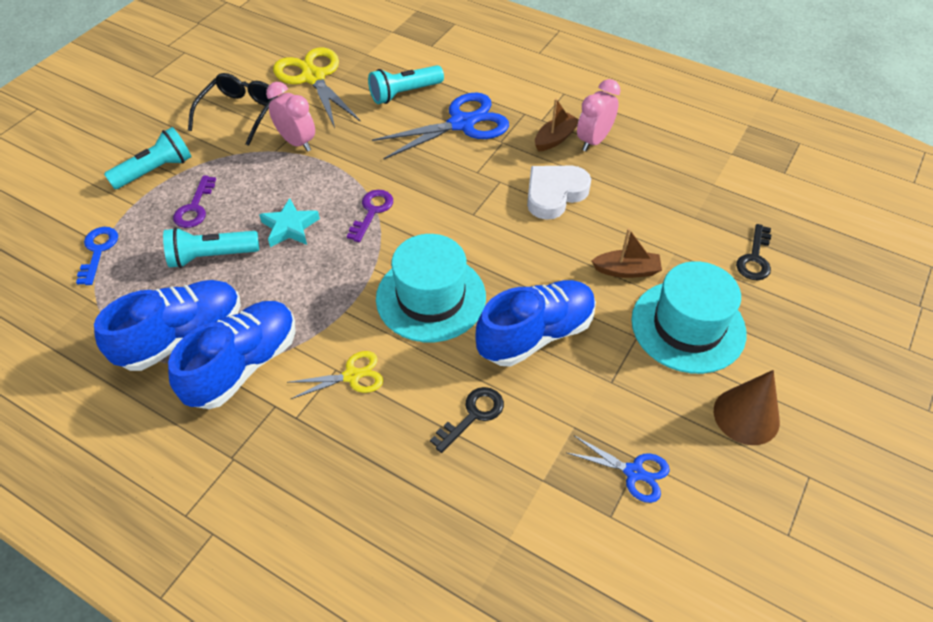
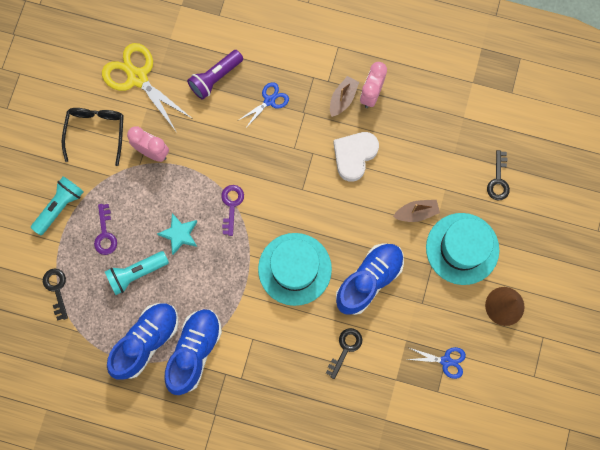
camera: 15 degrees left, 25 degrees up
(98, 251) = (56, 289): blue key -> black key
(352, 376) = (264, 341): yellow scissors -> none
(404, 93) = (215, 78): turquoise flashlight -> purple flashlight
(462, 124) = (269, 101): blue scissors -> blue scissors, size x0.54

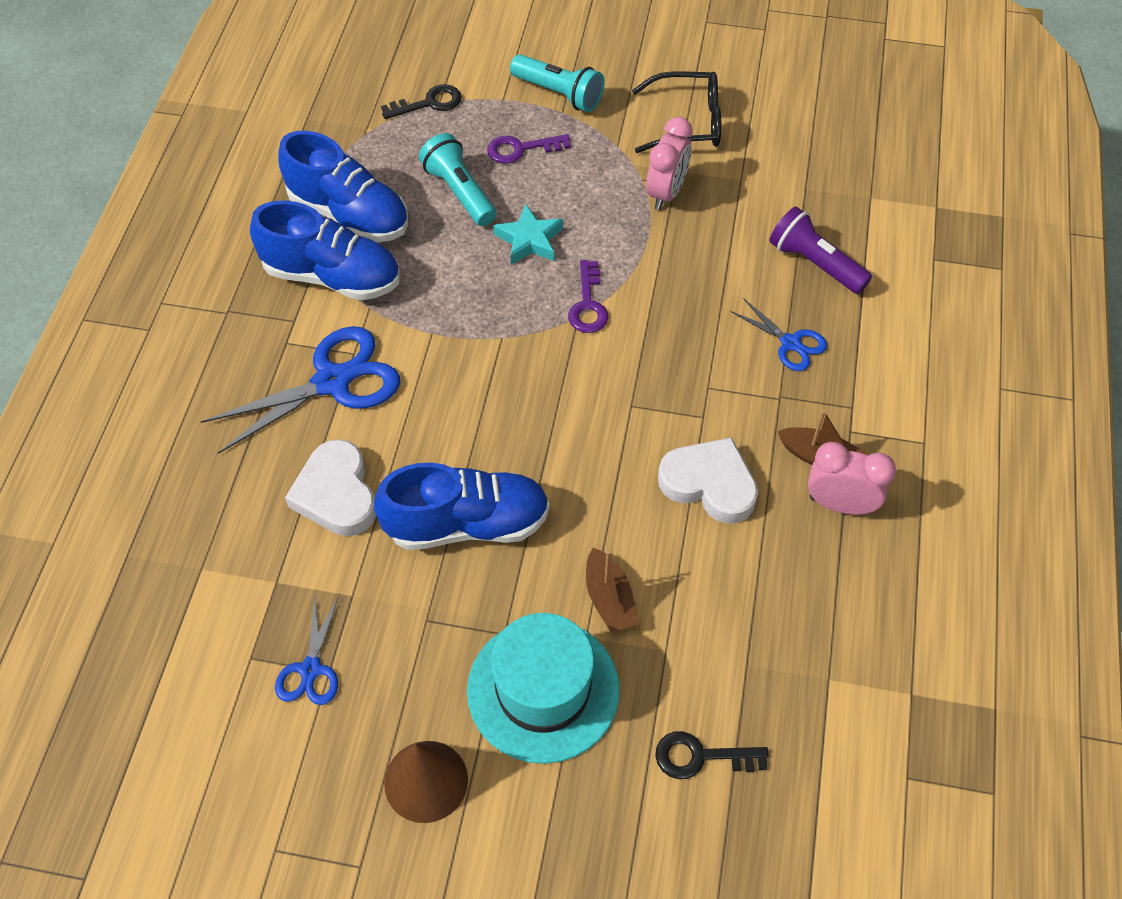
camera: 85 degrees right, 20 degrees down
(137, 78) = (791, 163): yellow scissors -> none
(231, 205) = (588, 304): purple key -> purple key turned 90 degrees clockwise
(271, 351) = (332, 381): none -> blue scissors
(294, 269) = (481, 404): turquoise hat -> none
(345, 348) = (336, 494): black key -> white heart
(369, 280) = (467, 524): blue shoe -> blue shoe turned 45 degrees counterclockwise

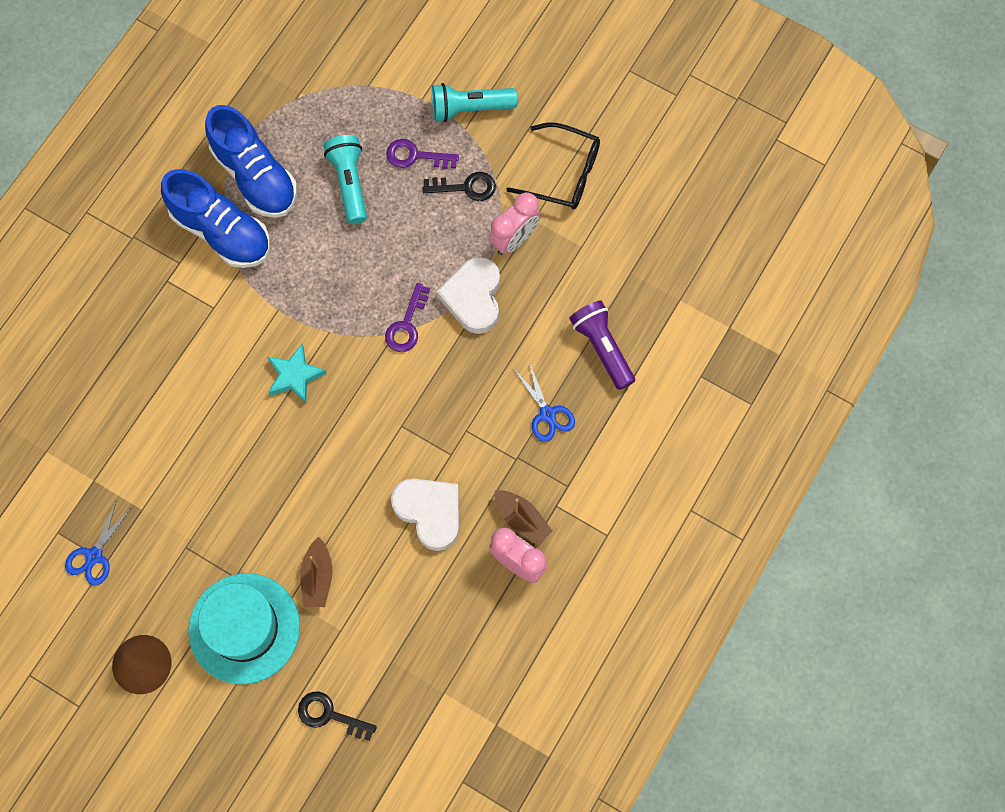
camera: 20 degrees right, 15 degrees up
(332, 381) = (189, 328): blue scissors -> none
(336, 494) = (158, 424): white heart -> white heart (473, 297)
(429, 103) = (359, 83): black key -> black key (466, 187)
(467, 524) = (241, 482): blue shoe -> none
(529, 240) = (386, 248): turquoise star -> turquoise star (294, 376)
(559, 94) = (470, 108): turquoise flashlight -> turquoise flashlight turned 120 degrees clockwise

